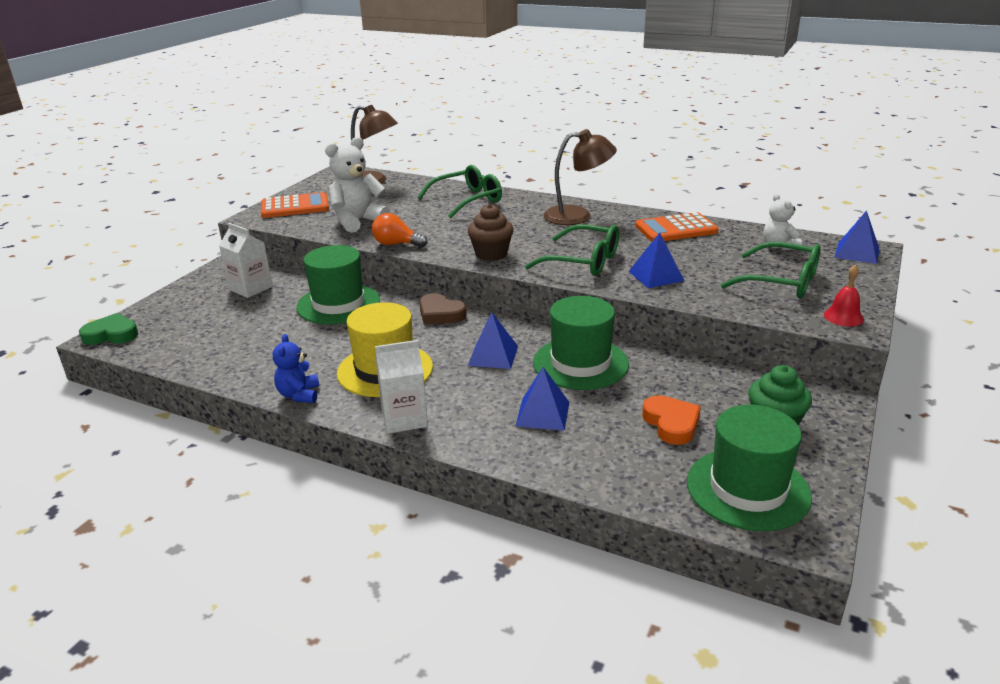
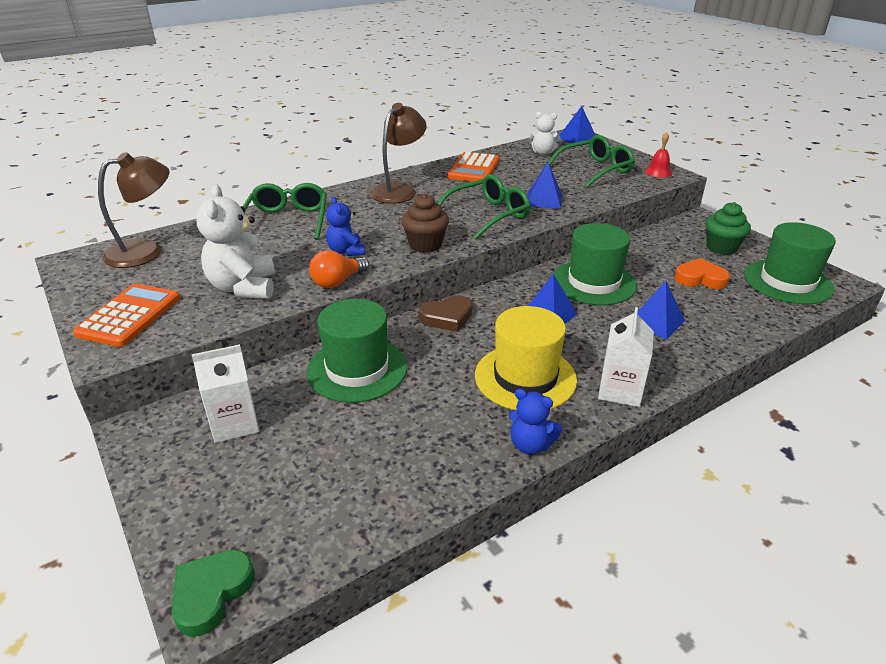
camera: 60 degrees left, 5 degrees up
(445, 232) = (346, 251): none -> blue teddy bear

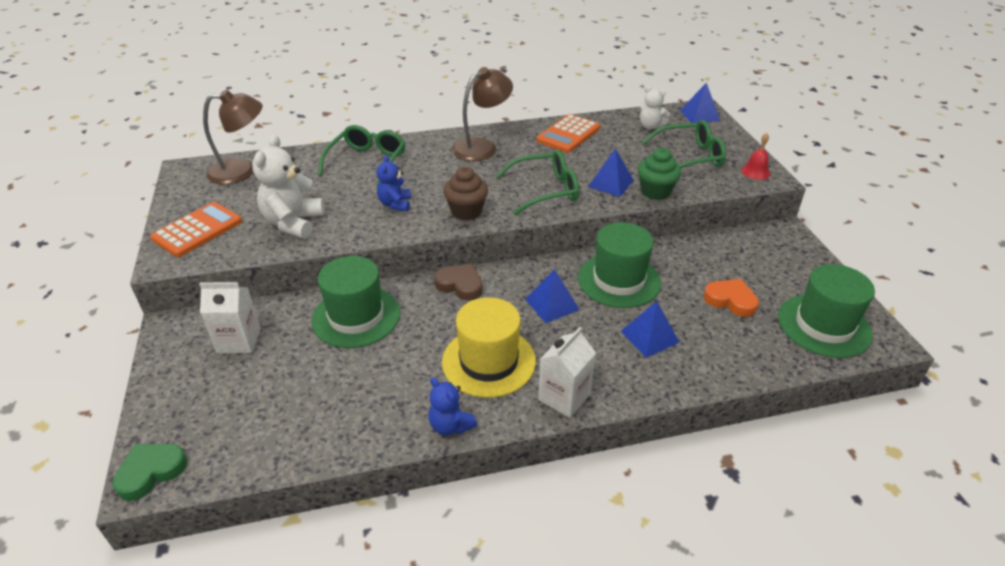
camera: 20 degrees right, 5 degrees up
(337, 282) = (369, 234): orange light bulb -> none
(447, 317) = (460, 285): brown heart -> brown heart turned 150 degrees counterclockwise
(721, 248) = (781, 270): green cupcake -> green cupcake (655, 192)

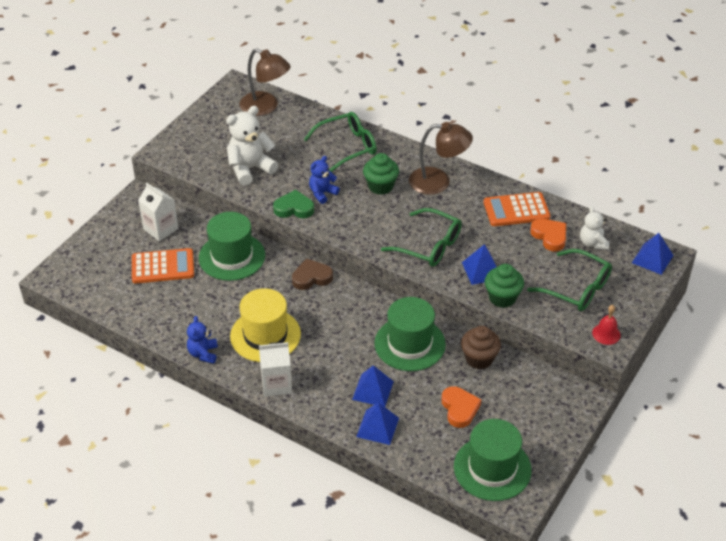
camera: 45 degrees right, 5 degrees up
(151, 472) = (58, 274): green heart -> green heart (294, 208)
(197, 230) = (196, 140): orange calculator -> orange calculator (163, 267)
(440, 173) = (380, 186): none -> green cupcake
(460, 285) = (311, 277): brown heart -> brown heart turned 90 degrees counterclockwise
(466, 211) = (357, 228): brown cupcake -> brown cupcake (479, 359)
(552, 304) = (346, 328): blue pyramid -> blue pyramid (377, 427)
(617, 137) = (549, 236): none -> orange heart

